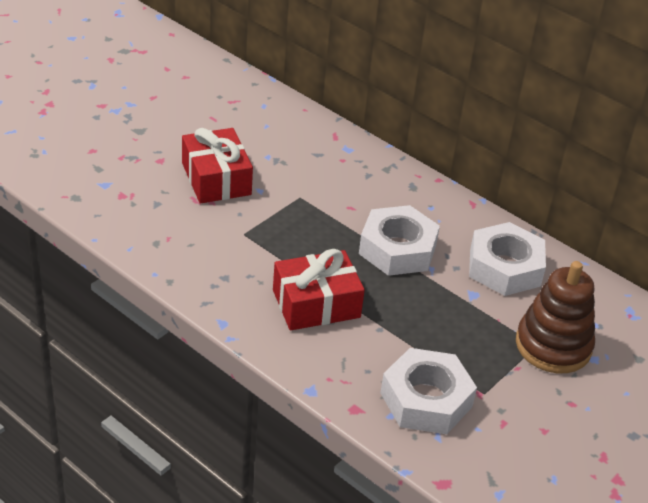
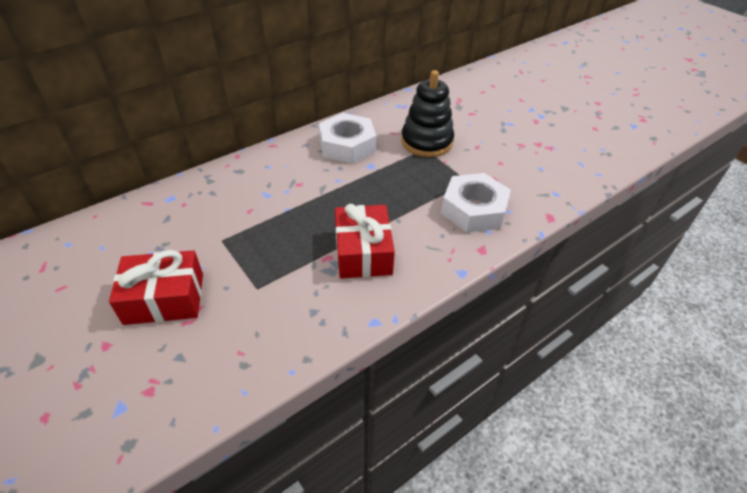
camera: 75 degrees left, 5 degrees up
(397, 249) = (311, 193): white nut -> none
(553, 345) = (426, 142): brown stacking toy -> black stacking toy

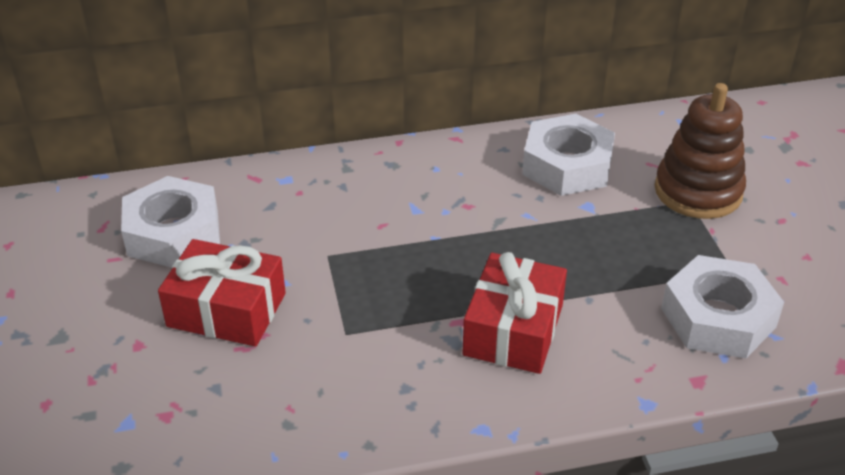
camera: 25 degrees right, 5 degrees down
(101, 256) = (173, 233): none -> white nut
(426, 142) = (698, 191): black stacking toy -> brown stacking toy

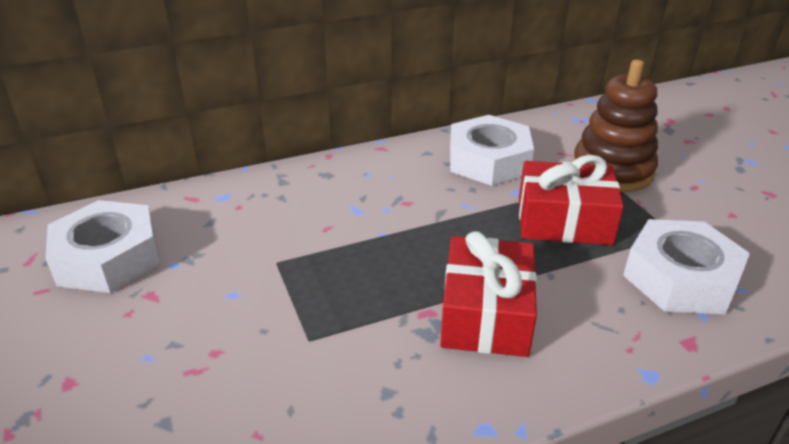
camera: 10 degrees left, 5 degrees down
(227, 310) = (172, 330): red gift -> red gift (564, 220)

